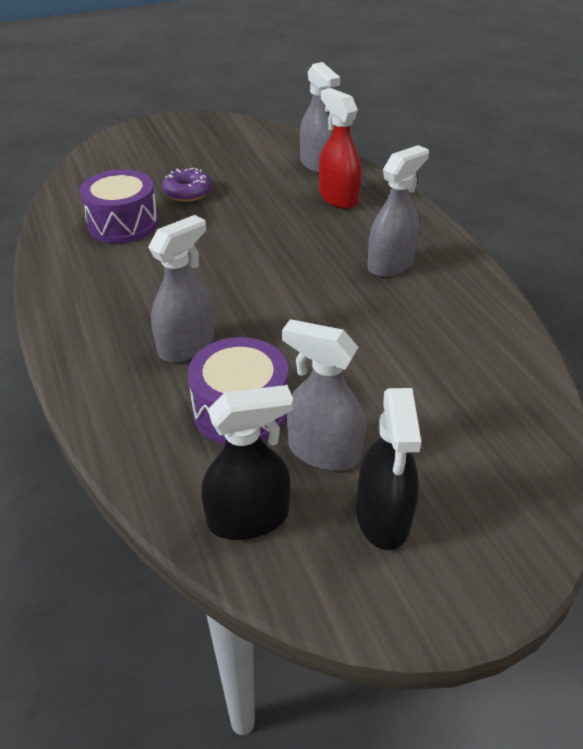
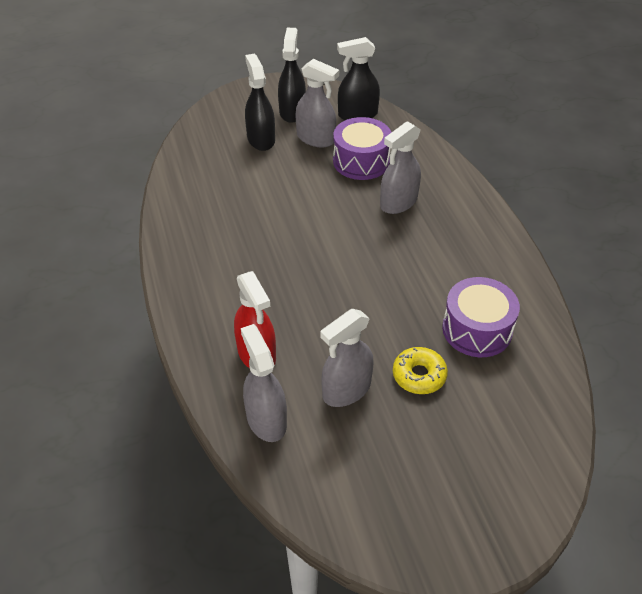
camera: 175 degrees left, 5 degrees up
(187, 192) = (419, 375): purple donut -> yellow donut
(391, 264) = (233, 263): grey spray bottle -> grey spray bottle (346, 390)
(422, 443) = (261, 139): none -> black spray bottle

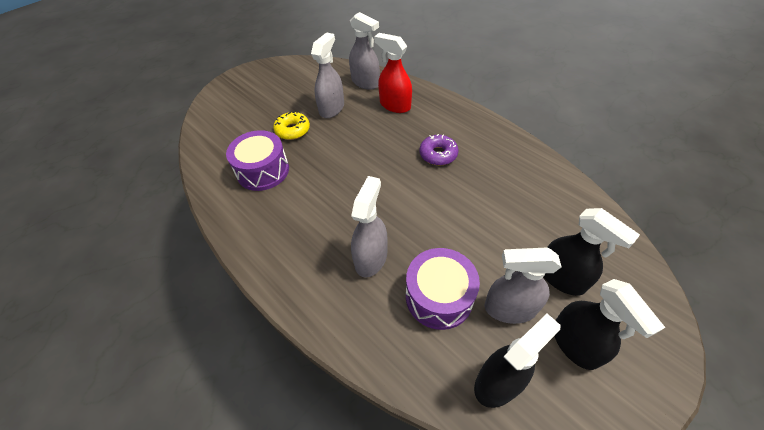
camera: 155 degrees right, 5 degrees up
(263, 264) = (438, 154): none -> purple donut

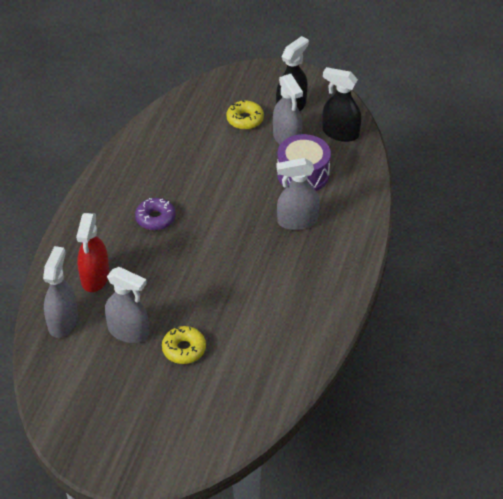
camera: 120 degrees left, 5 degrees down
(263, 171) = (255, 342): purple drum -> none
(332, 108) = (128, 332): grey spray bottle -> grey spray bottle turned 150 degrees counterclockwise
(561, 277) = (245, 119): black spray bottle -> yellow donut

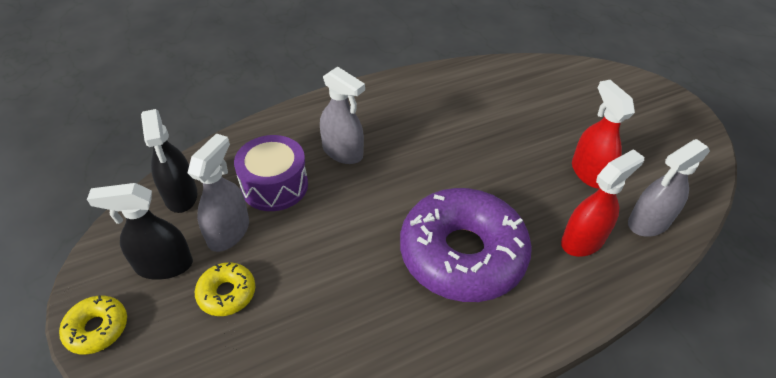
camera: 135 degrees left, 0 degrees up
(128, 332) = (589, 173): grey spray bottle -> red spray bottle
(155, 218) = (462, 254): purple donut -> purple donut, size x2.33
(184, 349) = (552, 131): yellow donut -> yellow donut (97, 329)

